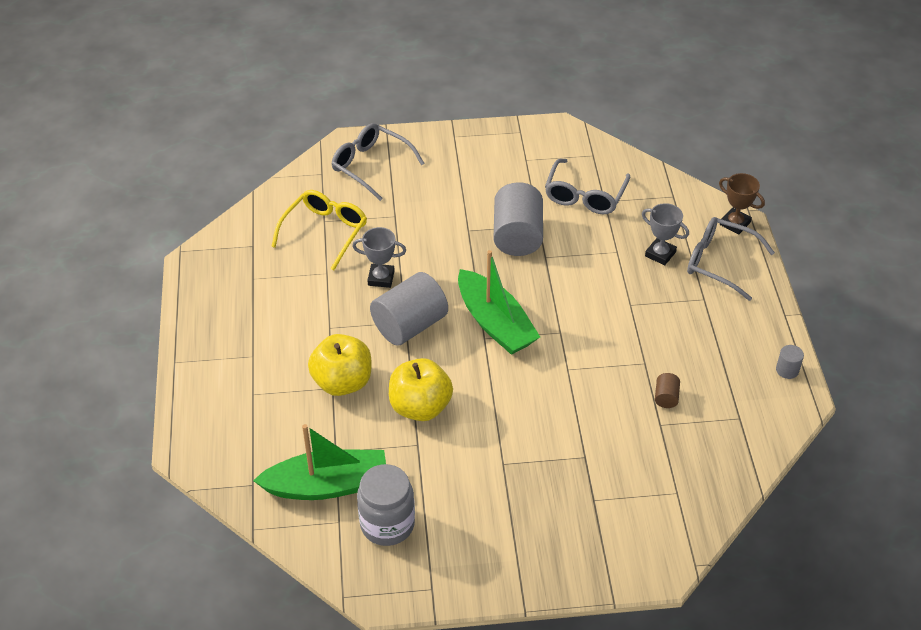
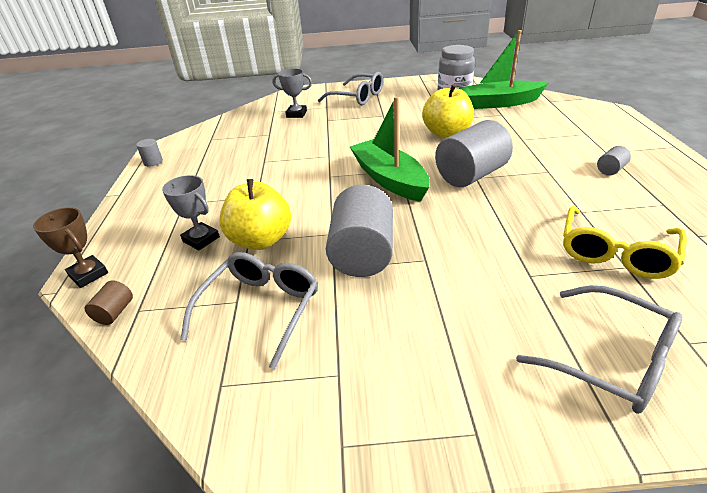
camera: 175 degrees left, 10 degrees down
(267, 326) = (610, 170): none -> grey cylinder
(342, 382) = (515, 142): yellow apple -> yellow apple (261, 240)
(381, 278) = (516, 209): grey trophy -> grey trophy (296, 114)
(666, 397) = (257, 145): brown cylinder -> brown cylinder (115, 312)
(719, 263) = (143, 233): grey glasses -> grey glasses (357, 97)

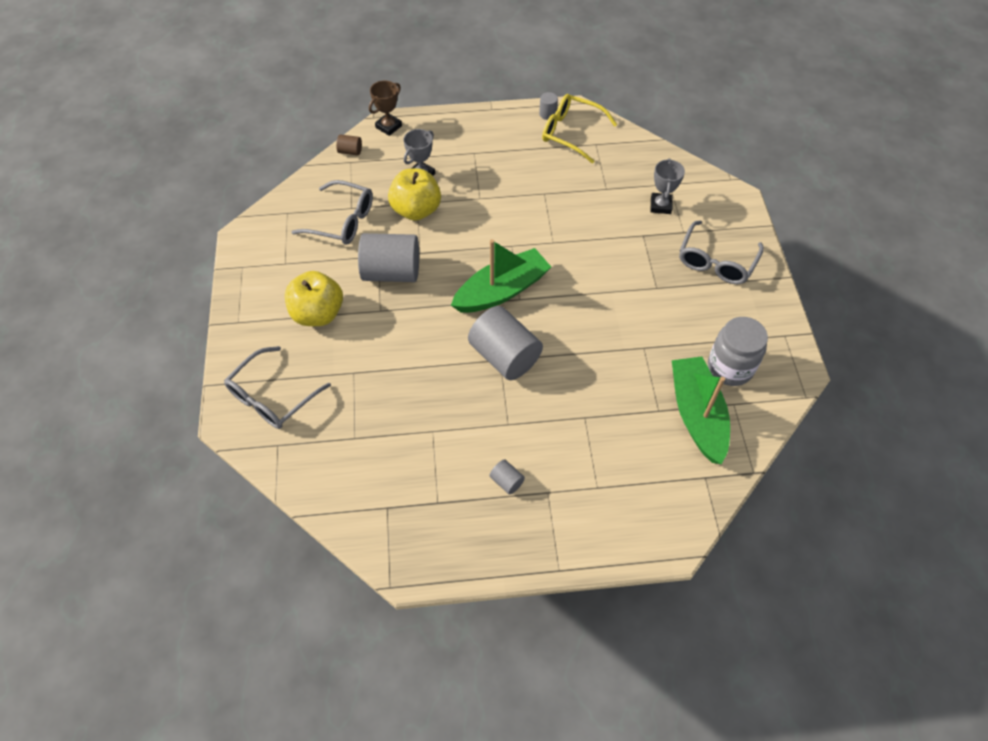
camera: 85 degrees right, 20 degrees up
(446, 133) = (602, 346): yellow apple -> yellow apple (318, 314)
(615, 253) = (372, 436): yellow glasses -> yellow glasses (571, 133)

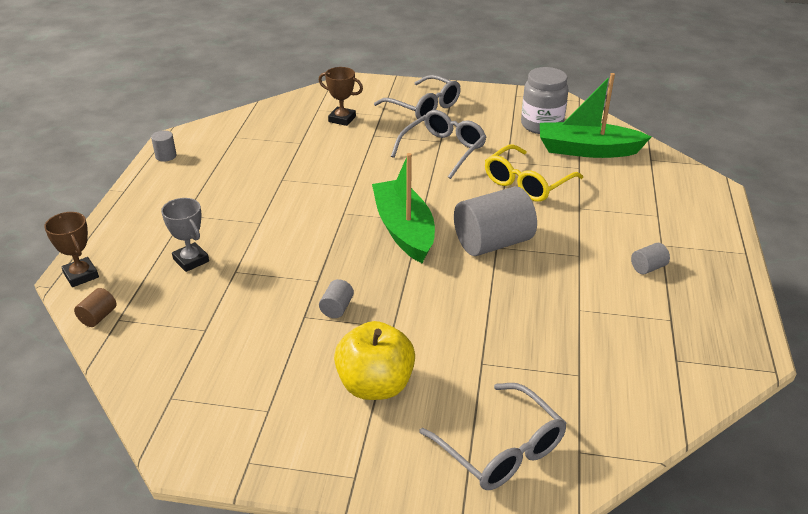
camera: 75 degrees left, 20 degrees down
(342, 221) = (224, 341): grey glasses -> grey glasses (443, 150)
(391, 272) = (337, 308): grey cylinder -> grey cylinder, size x0.43
(416, 210) = (247, 273): yellow apple -> none
(571, 133) = (207, 147): yellow glasses -> yellow glasses (527, 183)
(660, 205) = (342, 119): grey trophy -> brown trophy

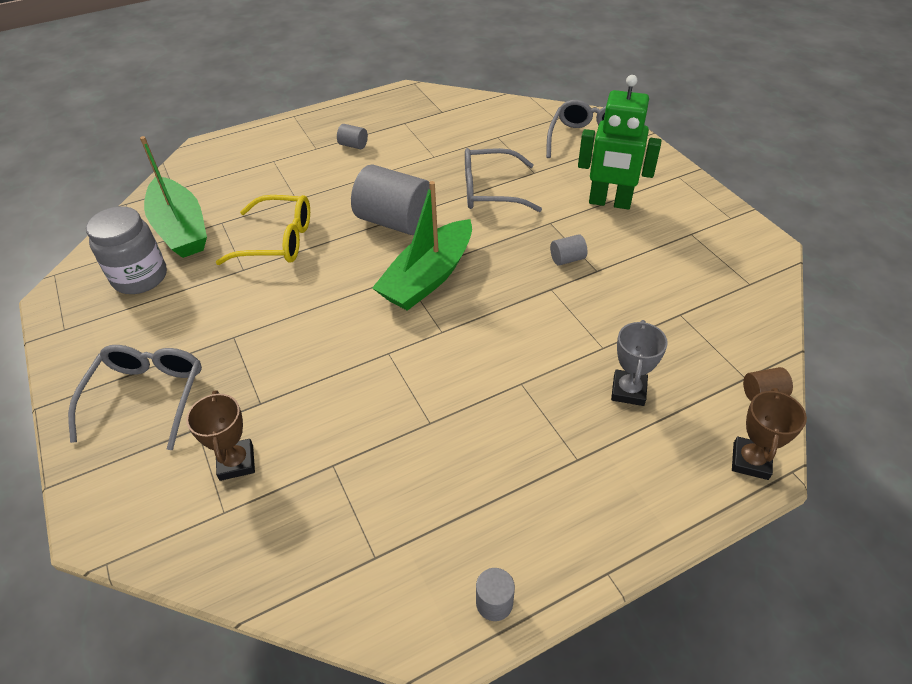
camera: 125 degrees left, 10 degrees up
(375, 385) = (609, 202): yellow apple -> green robot
(443, 150) = (254, 324): grey glasses -> grey glasses (490, 191)

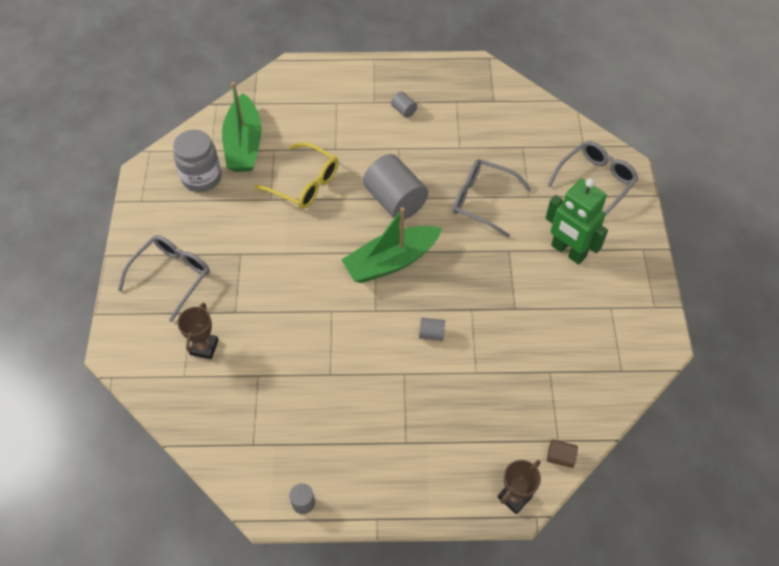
camera: 25 degrees right, 10 degrees up
(567, 259) = (500, 289): grey cylinder -> grey cylinder (431, 334)
(628, 391) = (471, 412): grey trophy -> none

